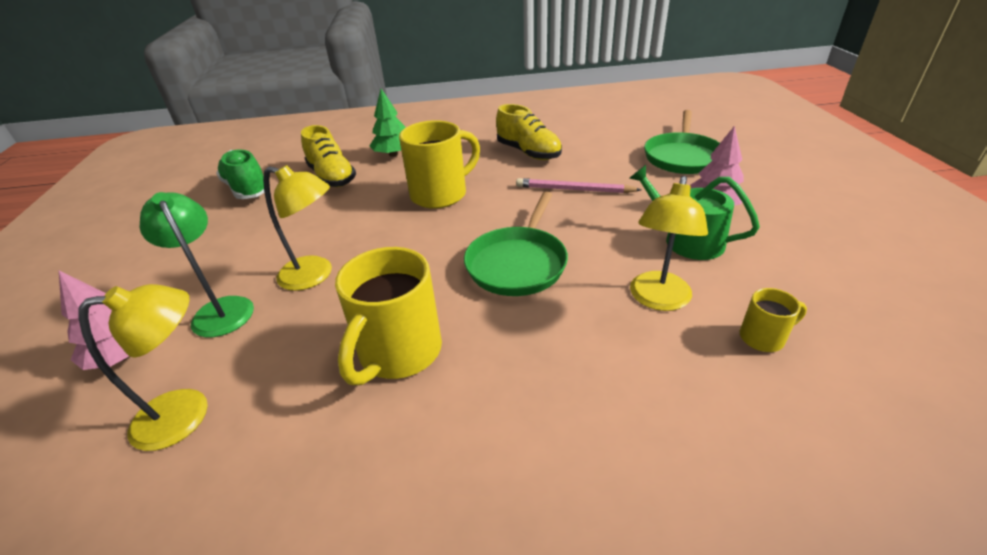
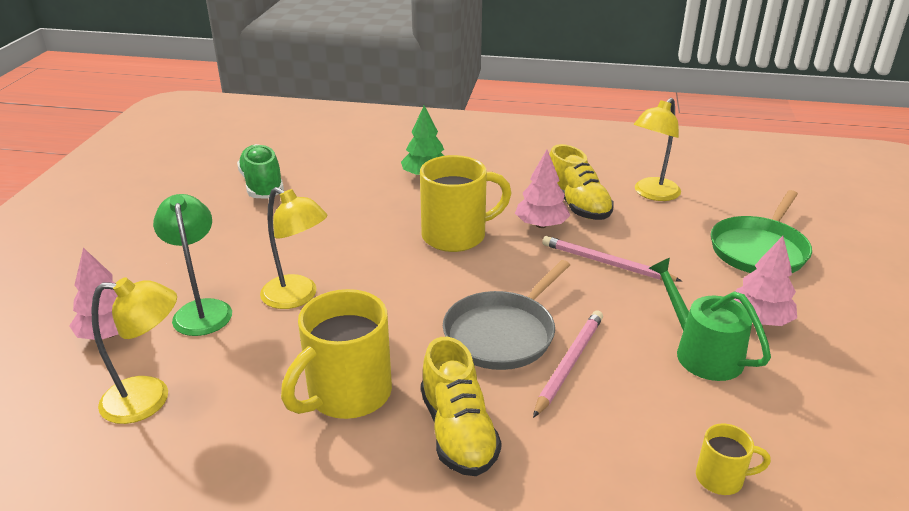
camera: 15 degrees right, 5 degrees down
(332, 177) = (351, 190): yellow shoe -> yellow shoe (458, 431)
(507, 172) = (541, 225): none -> pink tree
(518, 263) = (502, 333): green pan -> grey pan
(587, 275) = (569, 364): none -> pink pencil
(658, 300) = (630, 409): yellow lamp -> yellow lamp (652, 194)

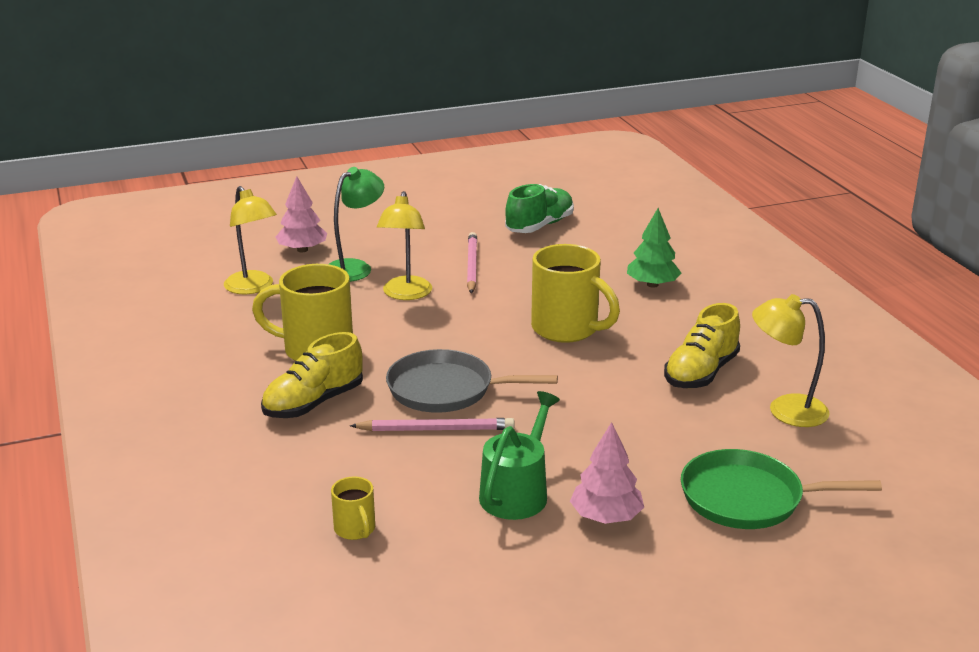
camera: 60 degrees right, 5 degrees down
(541, 225) = (637, 364): pink tree -> none
(606, 263) = (610, 413): pink pencil -> pink pencil (472, 266)

